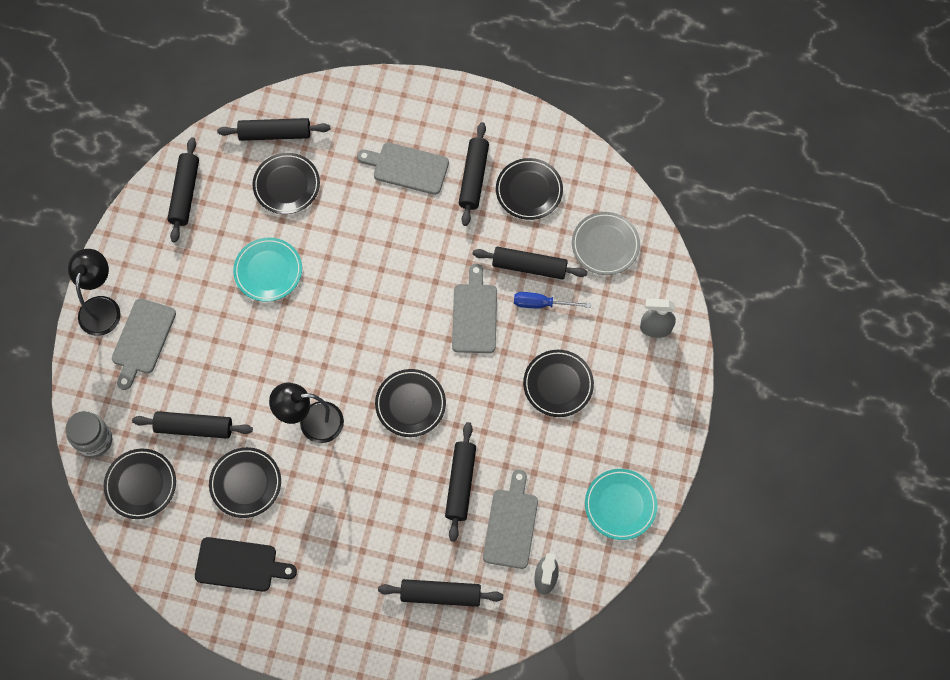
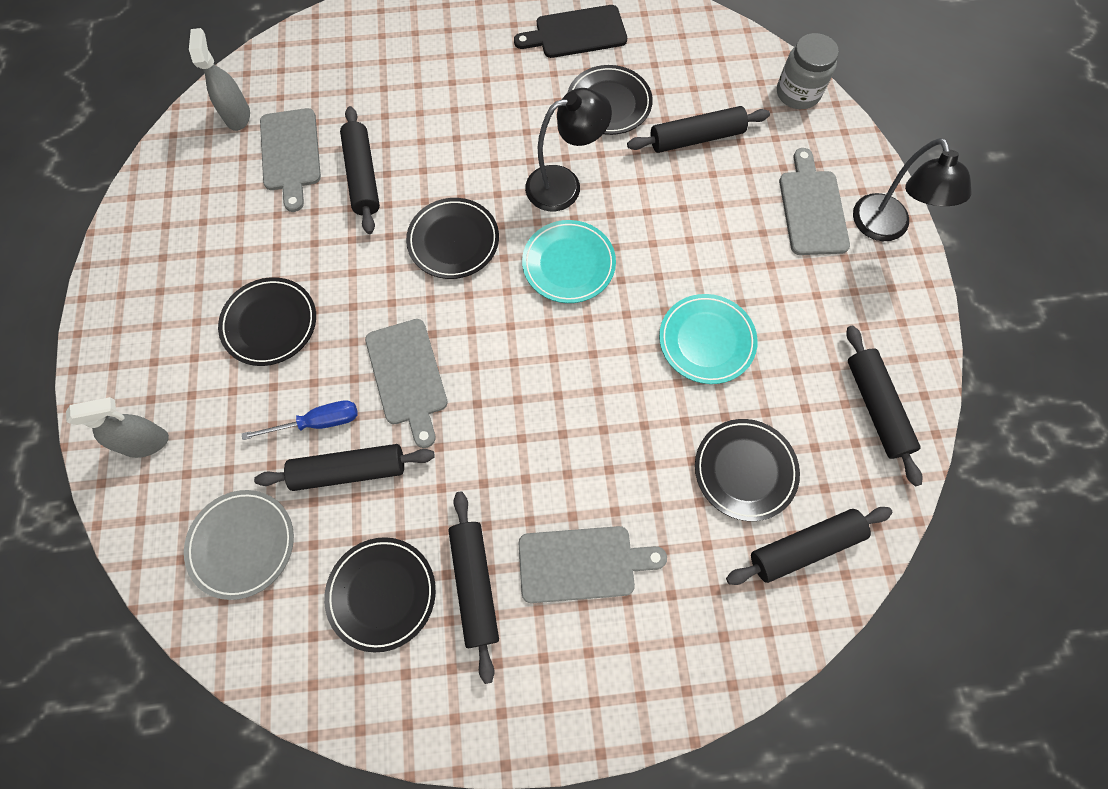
camera: 160 degrees right, 0 degrees up
(141, 484) = (721, 69): black plate -> none
(440, 594) = (351, 69): black rolling pin -> none
(620, 505) = (162, 212): turquoise plate -> turquoise plate (568, 264)

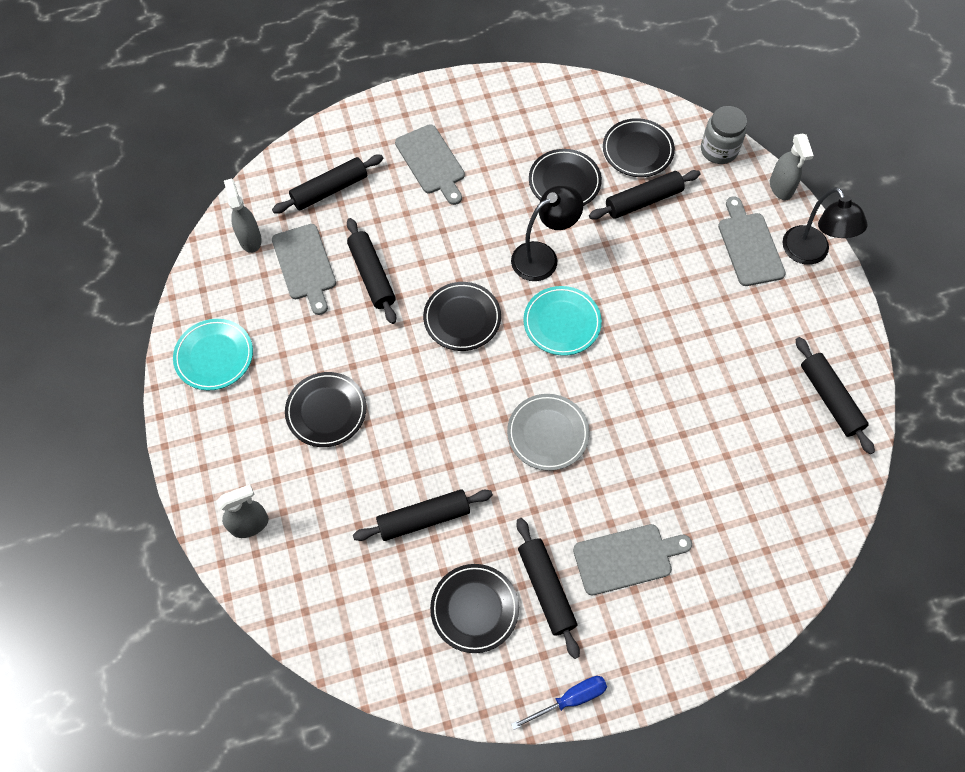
camera: 10 degrees left, 5 degrees down
(242, 544) = (352, 591): grey plate -> grey plate (547, 433)
(318, 422) = (388, 485): blue screwdriver -> blue screwdriver (570, 699)
(407, 376) = (452, 435): grey cutting board -> grey cutting board (431, 162)
(576, 33) = (523, 124): black cutting board -> none
(706, 341) = (686, 367): turquoise plate -> turquoise plate (214, 356)
(745, 470) = (738, 465): black plate -> black plate (637, 150)
(804, 547) = (795, 515): black rolling pin -> black rolling pin (329, 190)
(863, 146) = (781, 188): none -> grey spray bottle

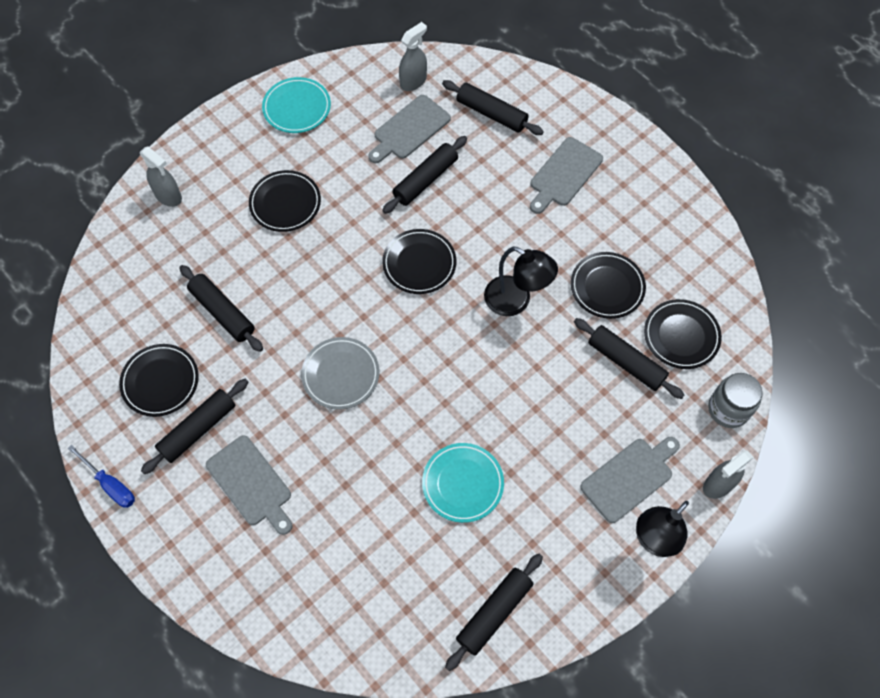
camera: 65 degrees right, 0 degrees up
(562, 323) = (455, 343): turquoise plate -> turquoise plate (462, 483)

